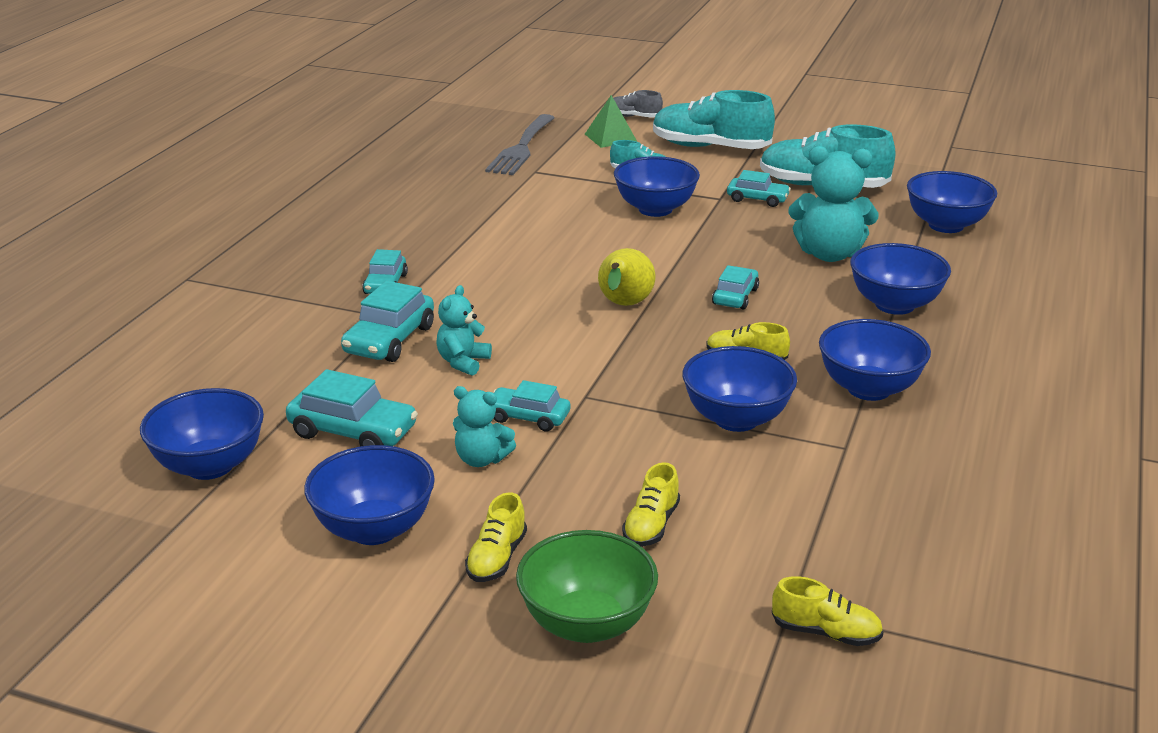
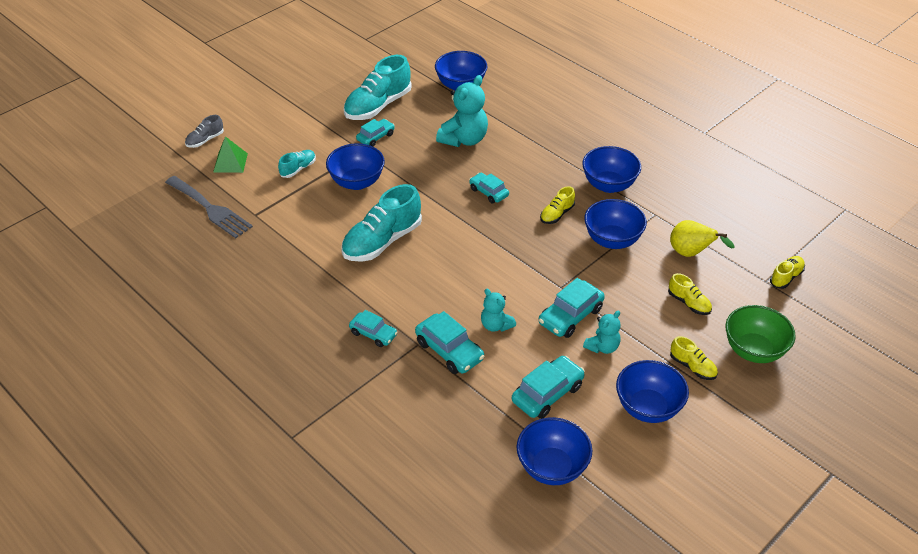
camera: 65 degrees left, 15 degrees up
(528, 417) = (570, 316): turquoise car -> turquoise car, size x1.53
(624, 305) = (471, 238): yellow pear -> yellow pear (691, 253)
(710, 147) = (285, 127): turquoise shoe -> turquoise shoe (382, 241)
(894, 305) = (534, 141): blue bowl -> none

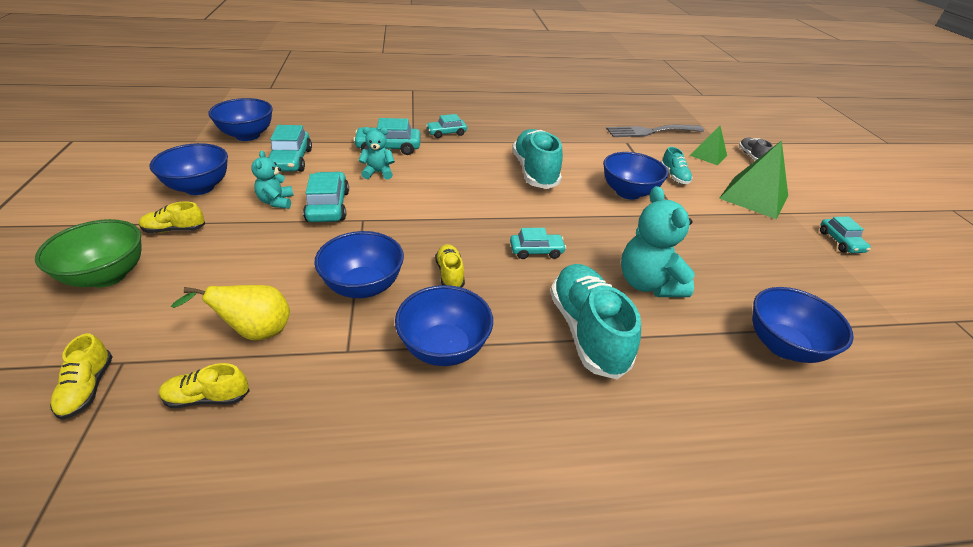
camera: 125 degrees right, 5 degrees down
(289, 124) = (754, 197): none -> green pyramid
(375, 137) = (697, 231): turquoise car -> turquoise car (840, 242)
(378, 106) = (762, 257): turquoise shoe -> turquoise shoe (587, 331)
(689, 303) = (217, 277): yellow shoe -> yellow shoe (207, 397)

